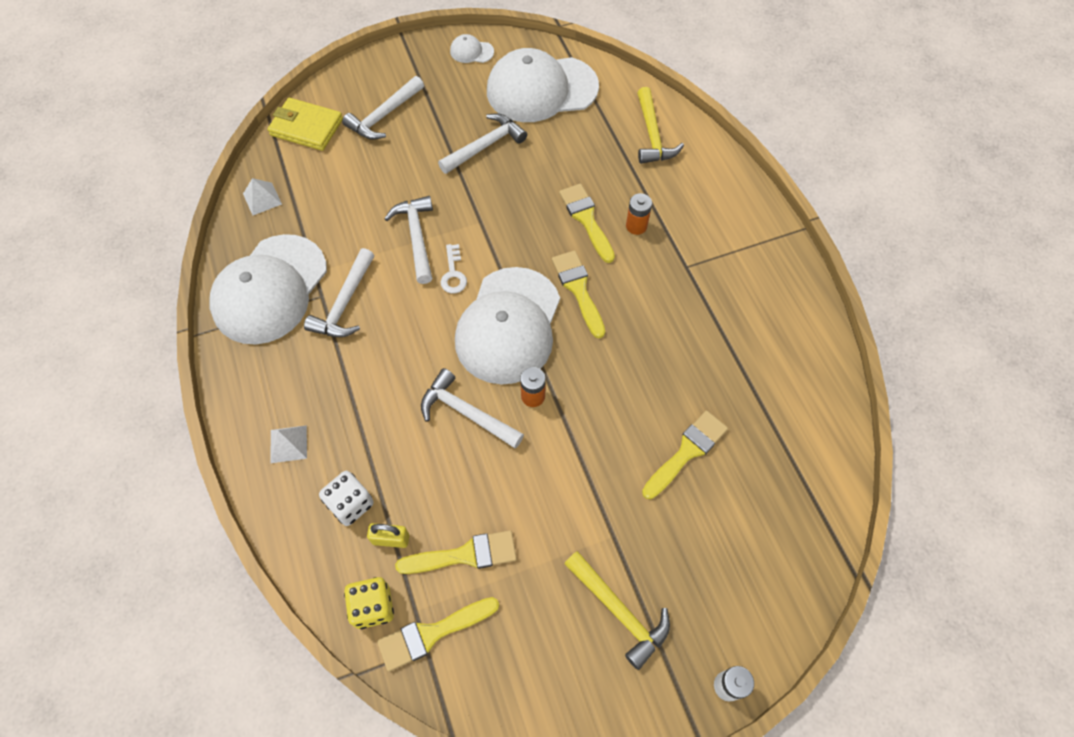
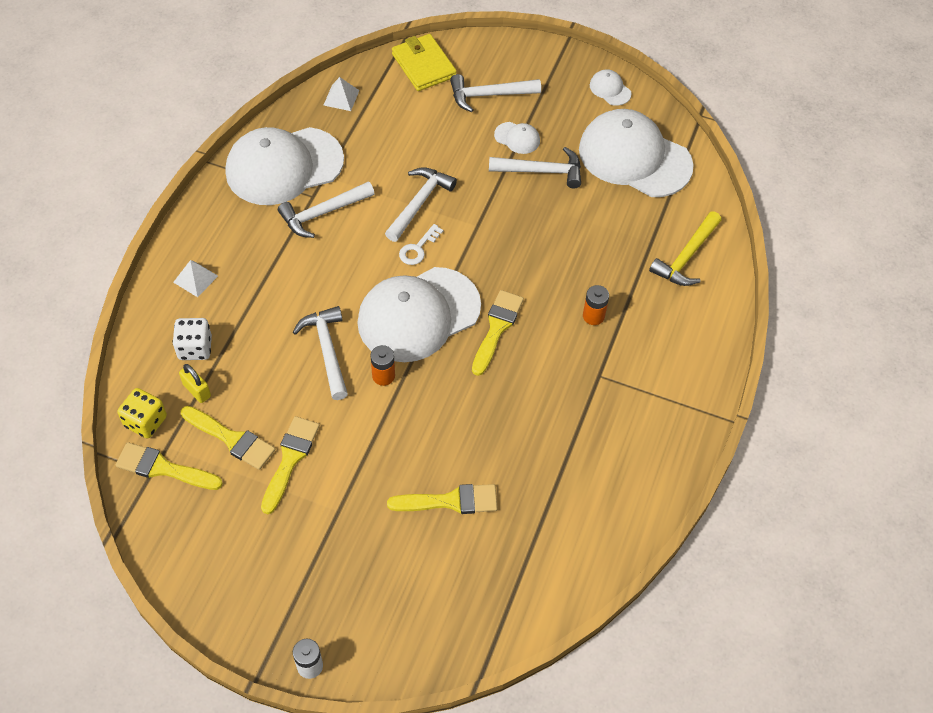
camera: 40 degrees right, 5 degrees down
(440, 133) = (517, 138): none -> white cap
(586, 219) = (559, 282): yellow brush -> yellow brush (290, 459)
(619, 611) = (290, 559): yellow hammer -> none

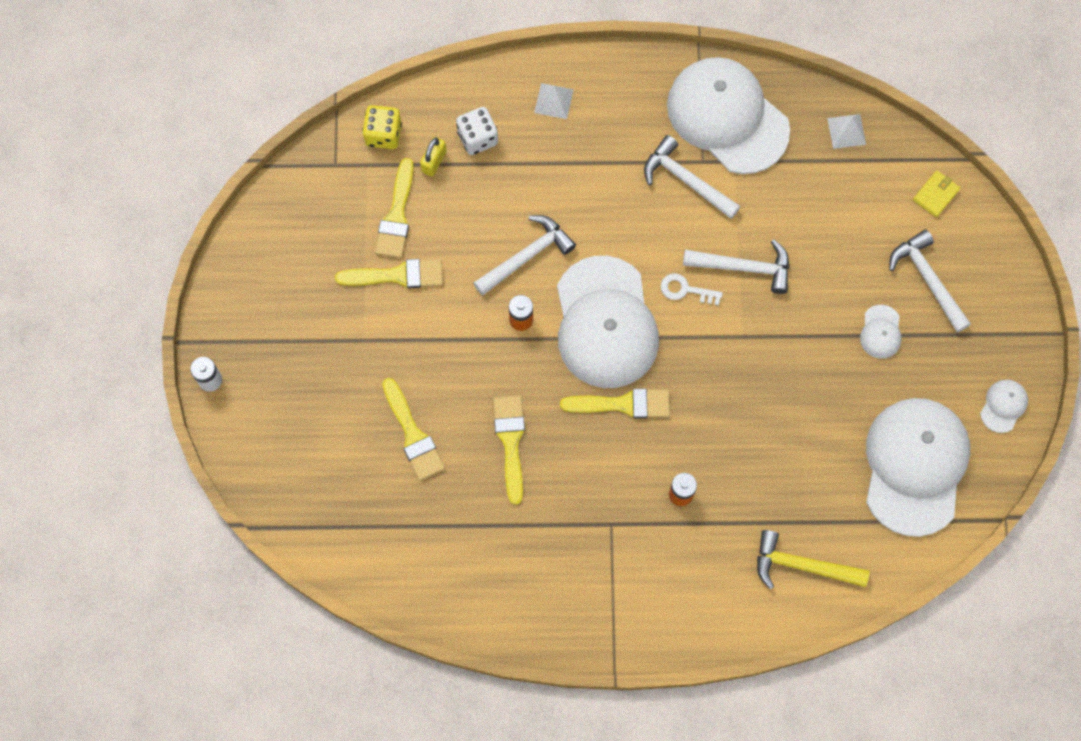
camera: 70 degrees right, 15 degrees up
(163, 468) = (344, 172): yellow brush -> yellow brush (510, 442)
(418, 314) = (605, 323): white cap -> white cap turned 135 degrees counterclockwise
(424, 65) = (935, 195): yellow wallet -> yellow wallet, size x0.56
(541, 171) = (846, 374): white hammer -> none

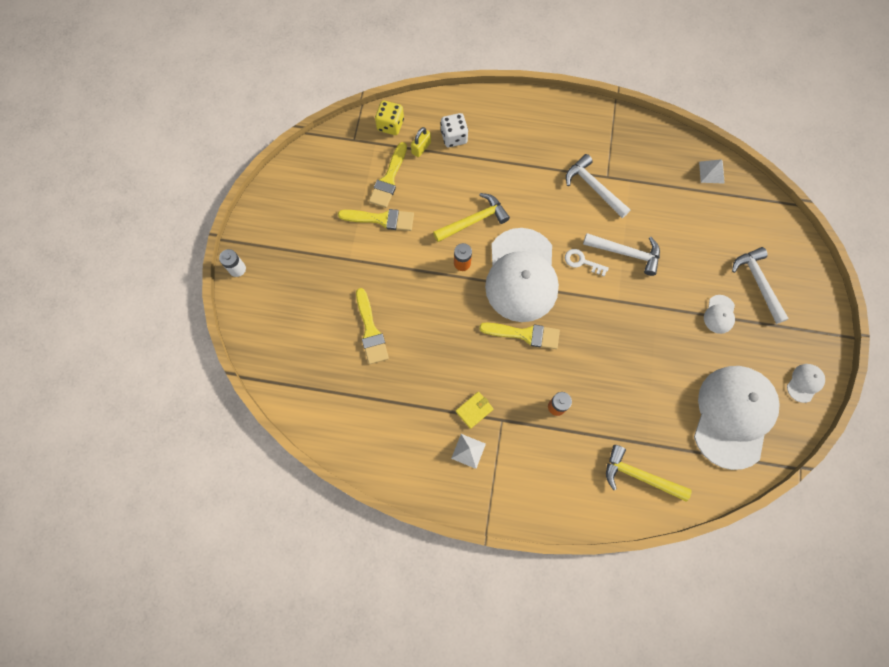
camera: 10 degrees right, 0 degrees up
(510, 442) = (439, 348): yellow brush -> none
(527, 256) = (474, 220): white hammer -> yellow hammer
(554, 101) = (510, 121): white pyramid -> white pyramid (468, 451)
(727, 117) = (629, 150): white cap -> none
(935, 195) = (770, 225): yellow wallet -> yellow wallet (474, 410)

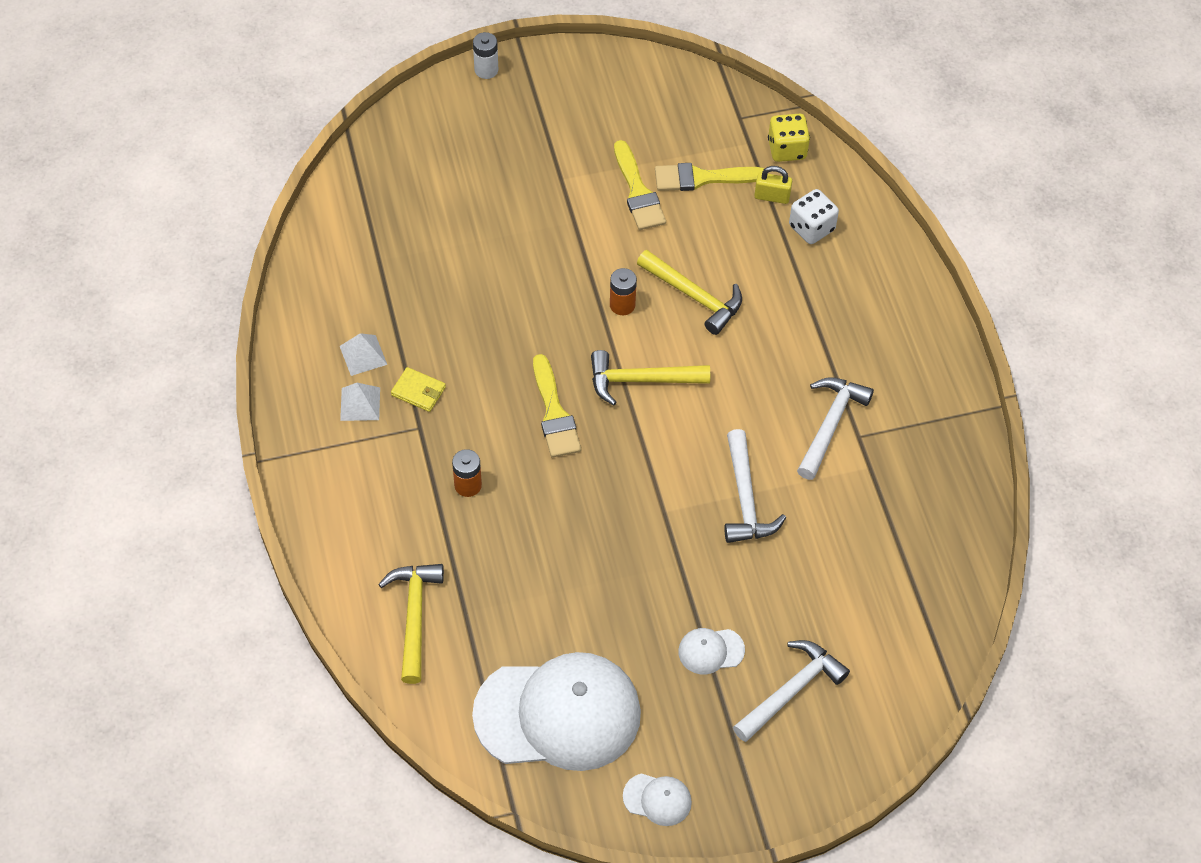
camera: 65 degrees right, 15 degrees down
(371, 331) = (473, 239): yellow brush -> none
(521, 275) = (641, 380): white cap -> yellow hammer
(582, 262) = (701, 447): white key -> none
(711, 172) = (948, 573): white pyramid -> white pyramid (363, 355)

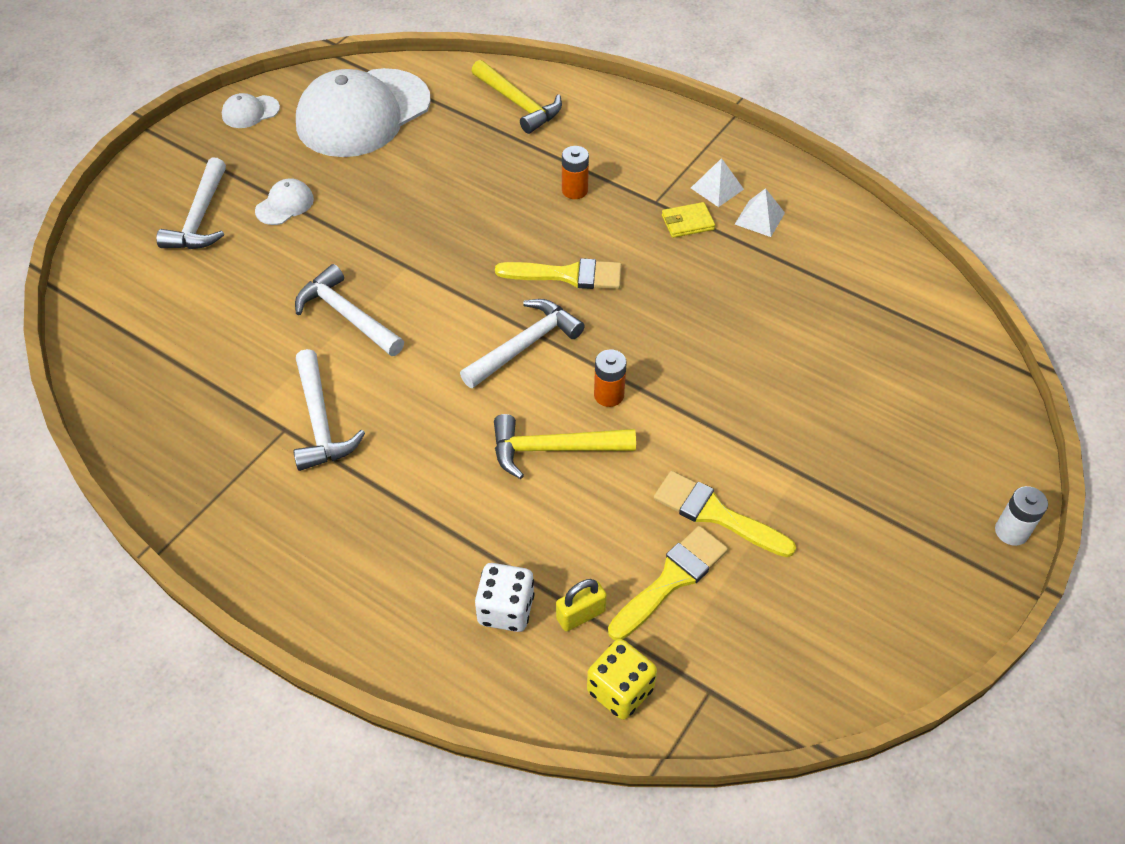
camera: 140 degrees right, 5 degrees down
(554, 413) = (567, 275): yellow brush -> yellow brush turned 150 degrees clockwise
(641, 380) = (525, 345): yellow hammer -> white hammer

